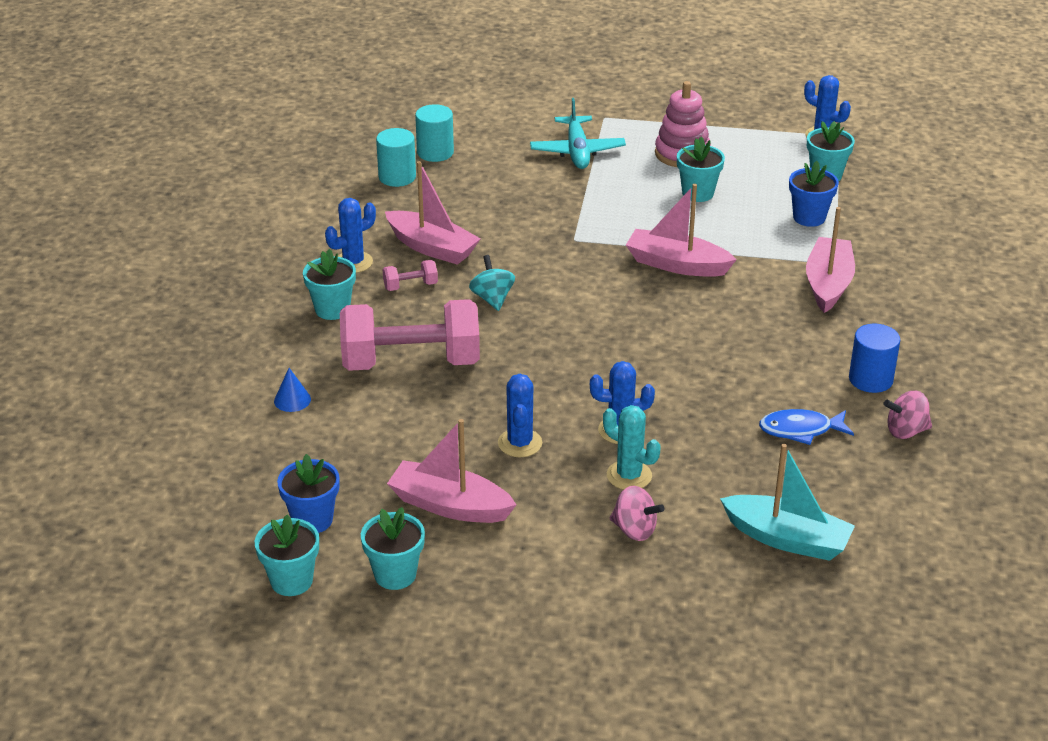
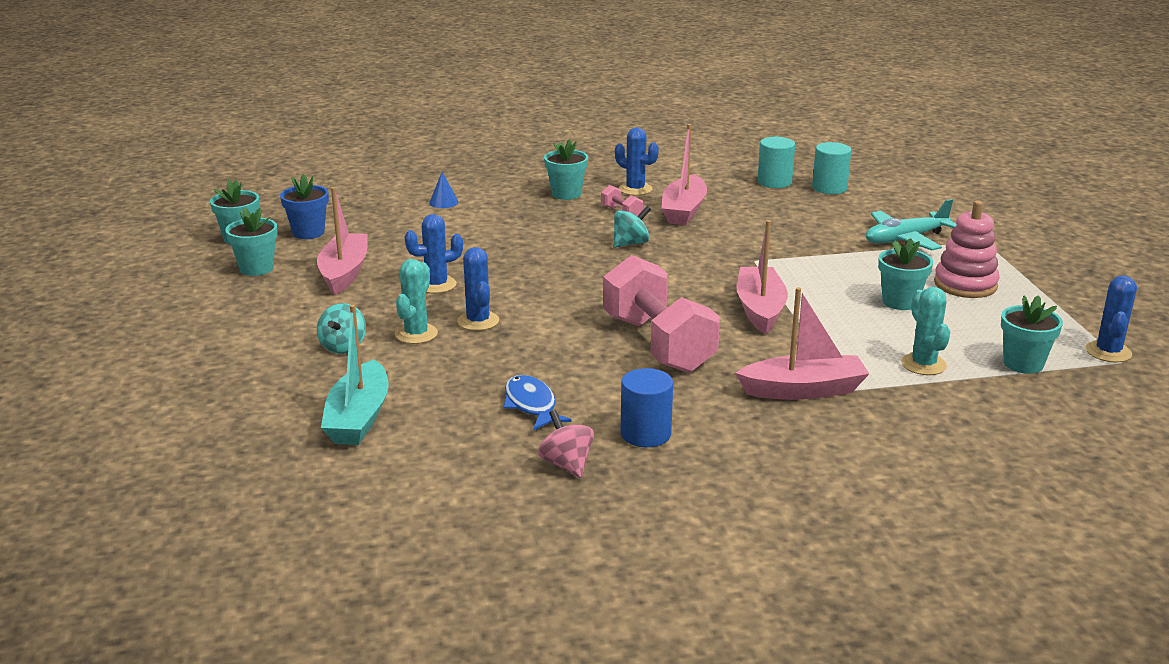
camera: 70 degrees right, 10 degrees down
(411, 362) = (518, 230): pink dumbbell -> pink dumbbell (658, 344)
(634, 530) = (343, 347): pink spinning top -> turquoise spinning top
(809, 217) = (923, 364): blue flower pot -> turquoise cactus

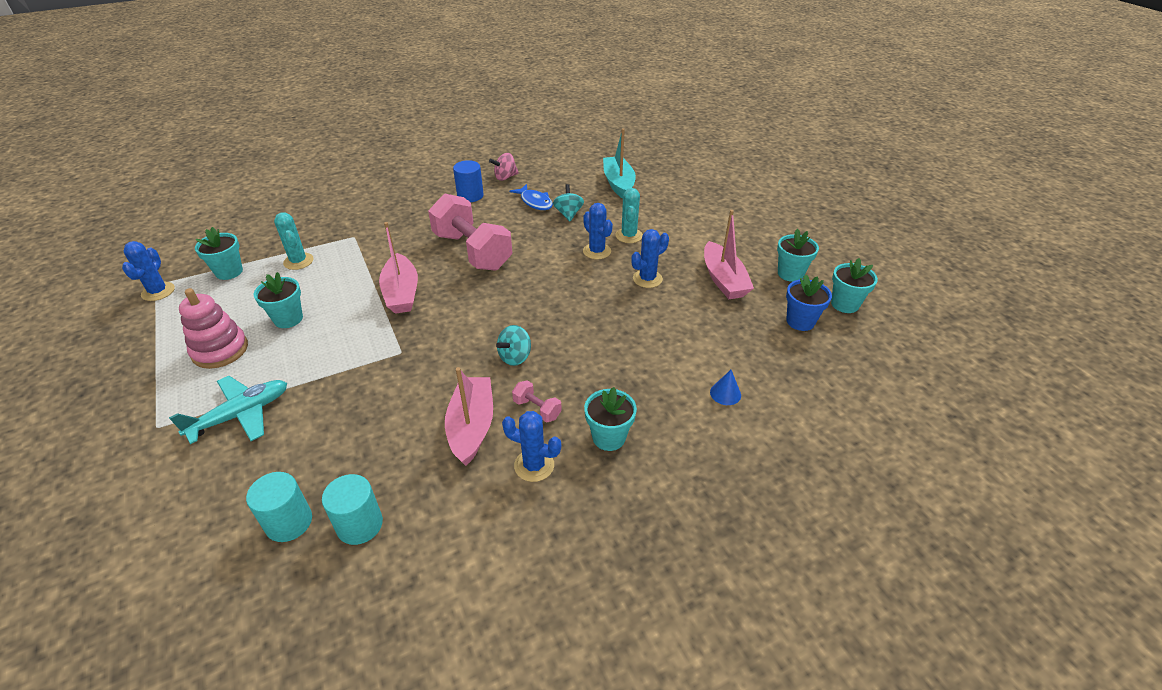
camera: 165 degrees right, 15 degrees up
(343, 347) = (664, 220): turquoise spinning top -> turquoise spinning top (568, 214)
(566, 464) = (505, 177): pink spinning top -> pink spinning top turned 105 degrees clockwise
(803, 390) = (382, 232): pink boat -> none

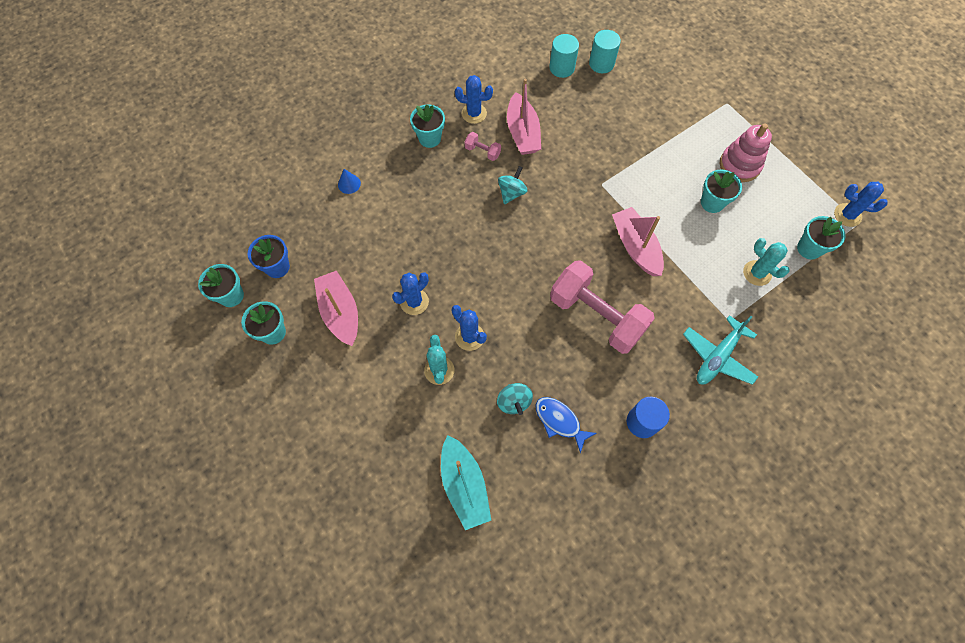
camera: 170 degrees right, 25 degrees up
(158, 291) = (847, 215): blue cactus -> blue cactus turned 60 degrees counterclockwise
(241, 414) = (680, 119): turquoise plane -> turquoise plane (717, 357)
(505, 177) = (615, 476): pink spinning top -> none

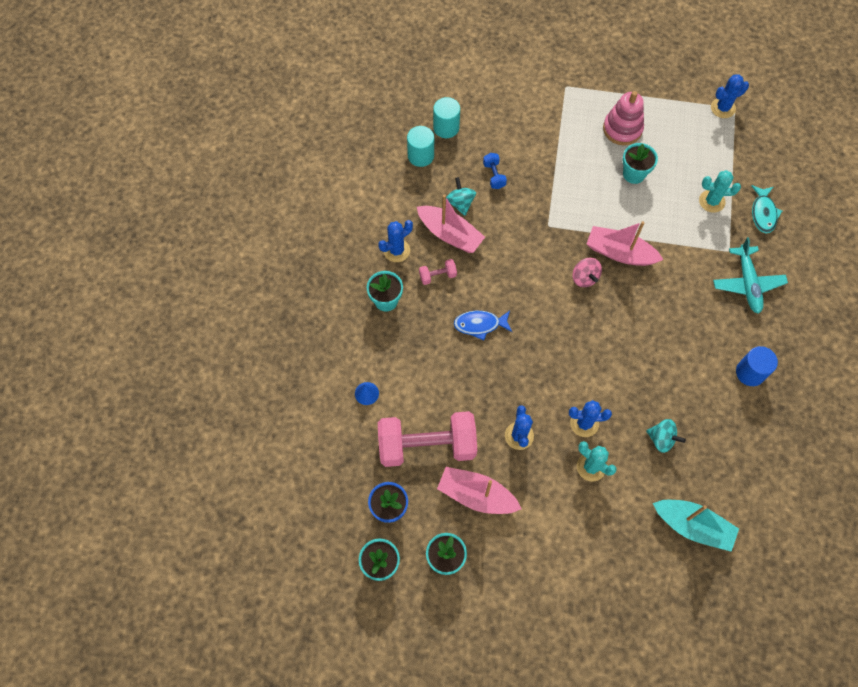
camera: 45 degrees left, 0 degrees up
(511, 193) = (494, 289): turquoise spinning top -> turquoise spinning top (460, 203)
(559, 421) = (702, 423): blue fish -> blue fish (480, 325)
(587, 241) = (584, 278): none -> pink spinning top
(596, 316) = (648, 327): pink dumbbell -> pink dumbbell (427, 445)
(600, 120) = (494, 175): none -> blue dumbbell
(793, 318) = (763, 213): none -> turquoise fish
(809, 248) = (724, 154): turquoise flower pot -> none

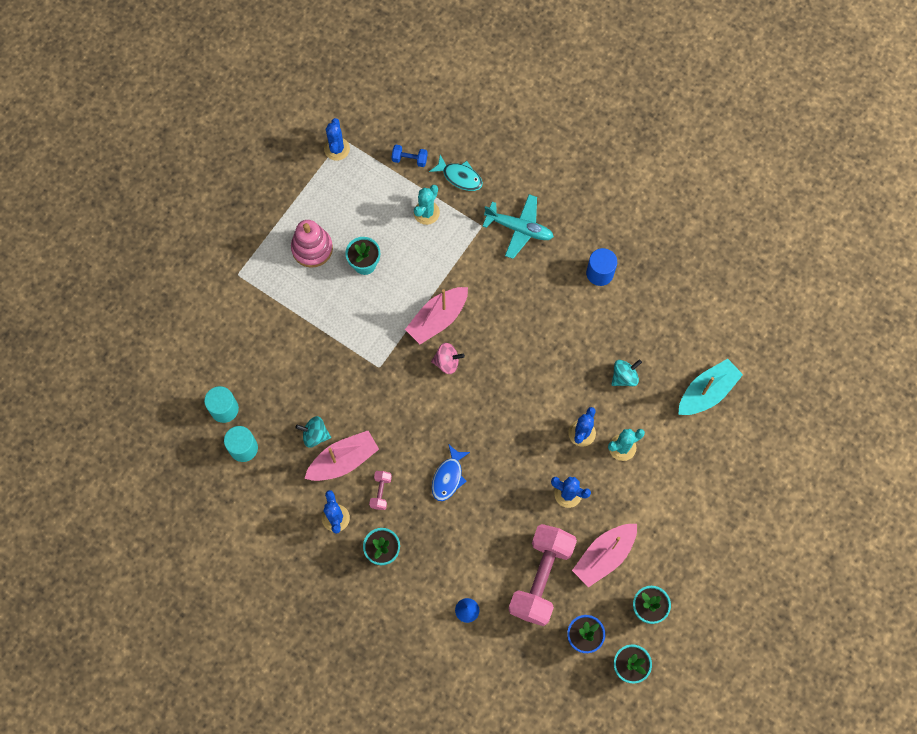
camera: 65 degrees left, 5 degrees up
(494, 175) = (301, 390): blue dumbbell -> blue dumbbell (409, 159)

